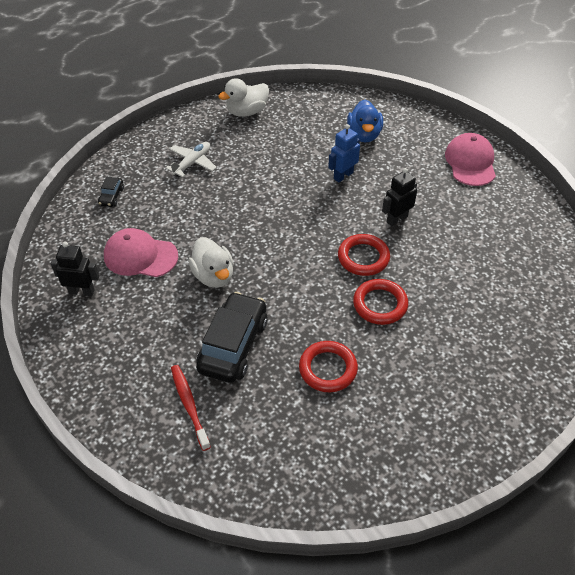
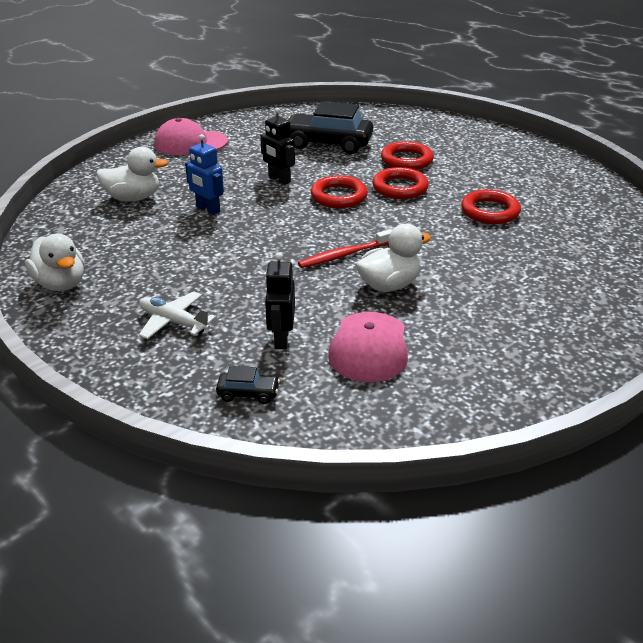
camera: 95 degrees left, 15 degrees down
(81, 291) = (448, 392): black robot -> black robot (281, 339)
(189, 405) = (576, 285): red toothbrush -> red toothbrush (344, 255)
(233, 345) = (486, 264): black car -> black car (328, 143)
(364, 135) = (133, 198): blue duck -> white duck
(443, 318) = (406, 160): none -> red ring

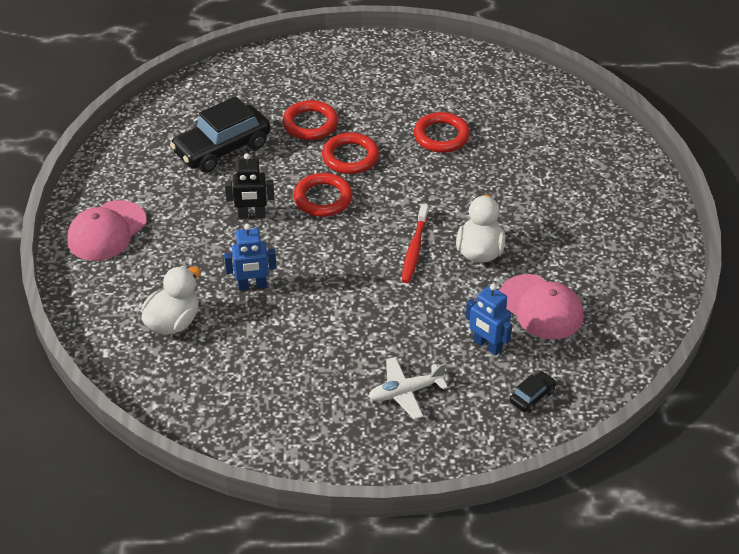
camera: 50 degrees left, 10 degrees up
(61, 284) = (275, 434): white duck -> none
(281, 339) = (487, 346): black robot -> blue robot

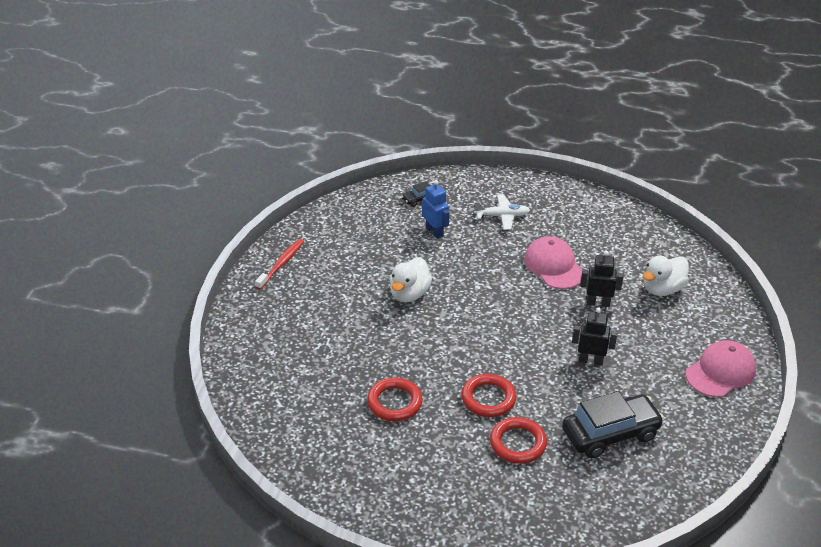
camera: 165 degrees left, 5 degrees down
(252, 286) = (598, 303): blue robot -> black robot
(323, 198) = (524, 363): red ring -> none
(414, 249) = (460, 306): red toothbrush -> red toothbrush (281, 264)
(541, 307) = (383, 247): pink cap -> pink cap (554, 266)

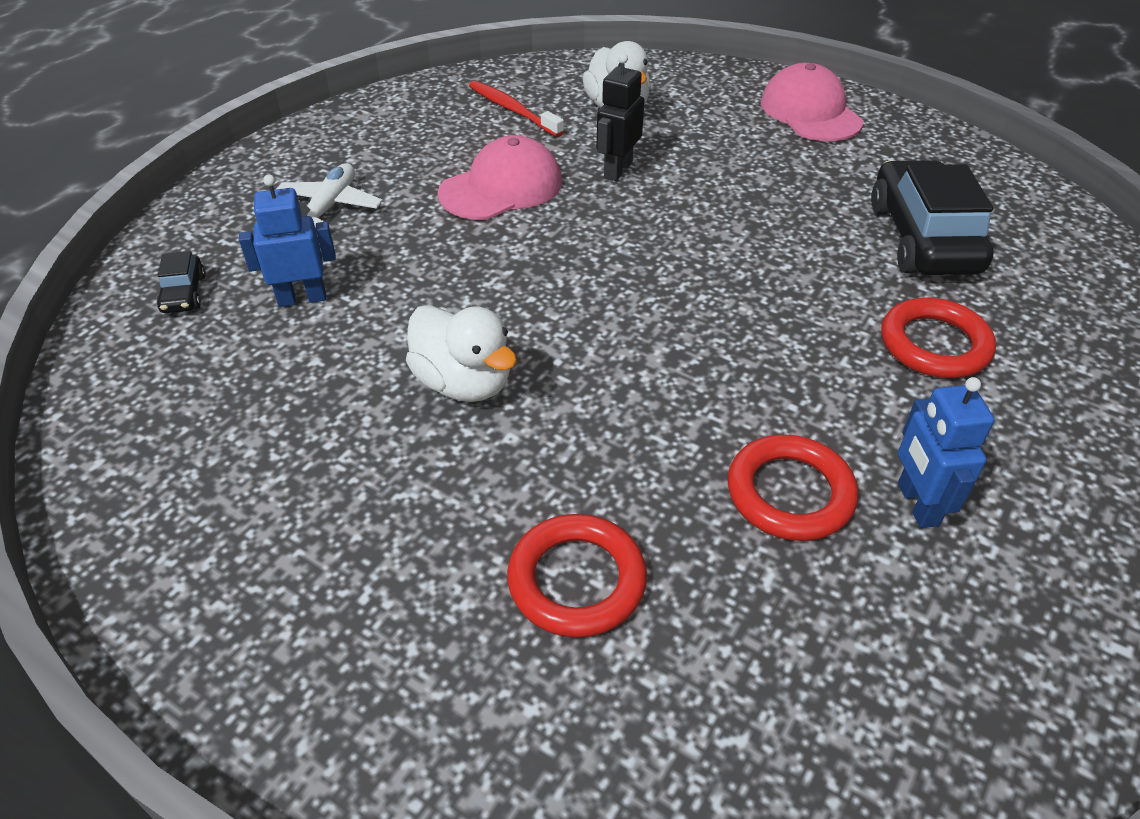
camera: 70 degrees left, 5 degrees up
(281, 264) = (199, 598): red toothbrush -> red toothbrush (513, 110)
(406, 443) = (917, 504): none -> blue robot
(488, 398) = (810, 350): red ring -> red ring (576, 580)
(554, 266) = (501, 187): pink cap -> pink cap turned 150 degrees clockwise
(590, 361) = (749, 212): black robot -> none

